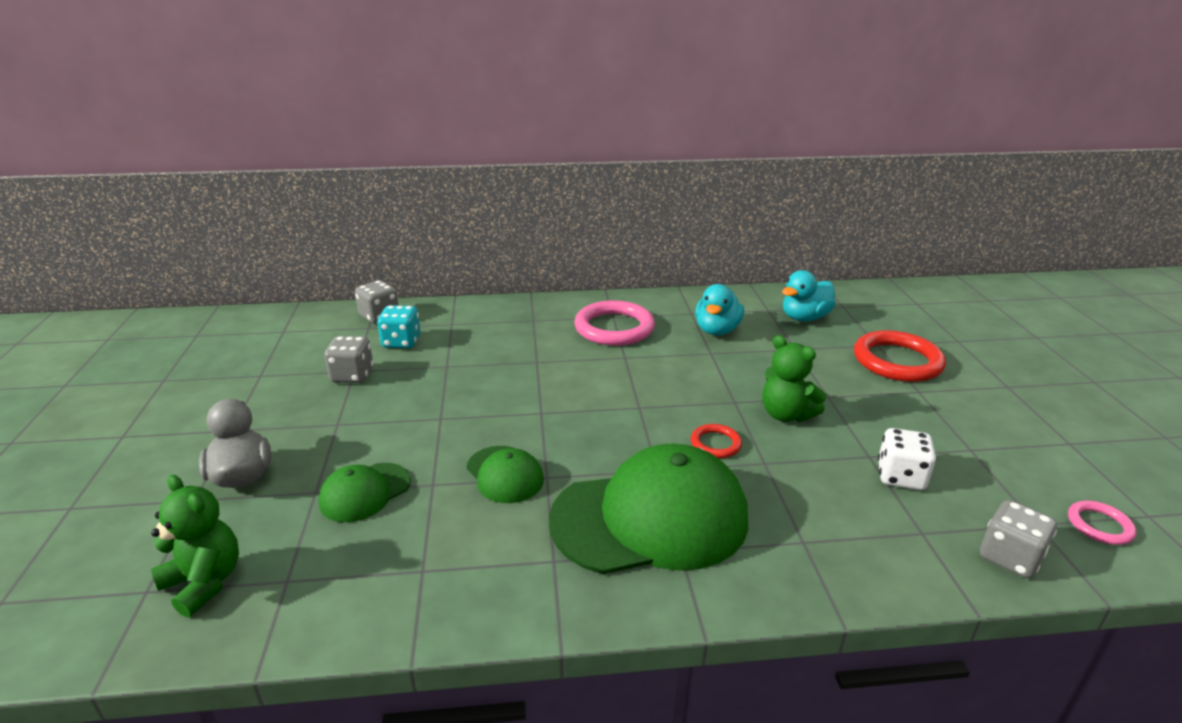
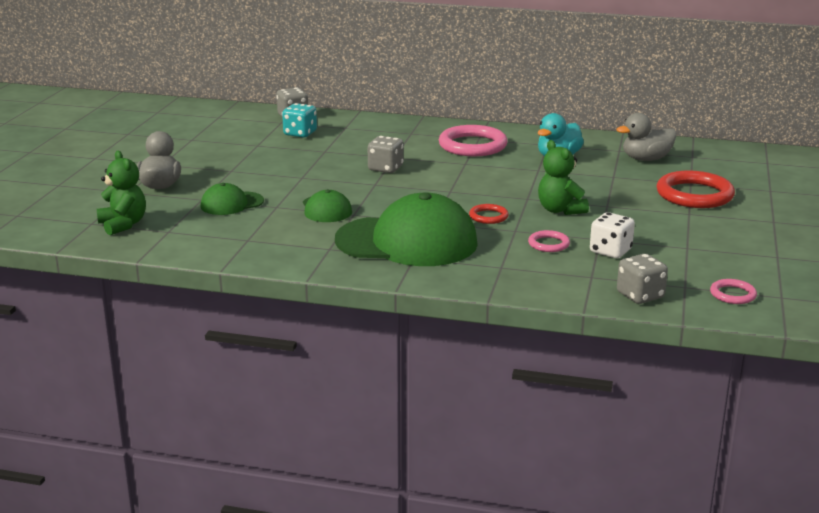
camera: 20 degrees right, 5 degrees down
(352, 375) = (254, 147): grey dice -> grey dice (385, 168)
(804, 318) = (646, 159): turquoise duck -> grey duck
(822, 480) = (548, 244): none -> pink ring

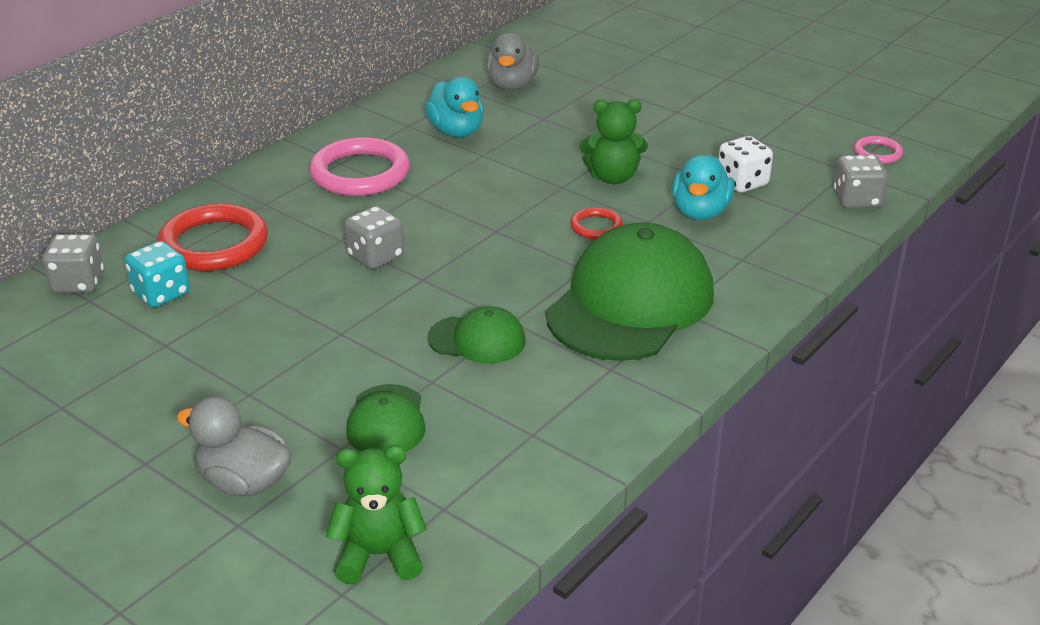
camera: 65 degrees left, 10 degrees up
(548, 244) = (700, 212): pink ring -> turquoise duck
(694, 195) = (632, 92): red ring -> red ring (214, 244)

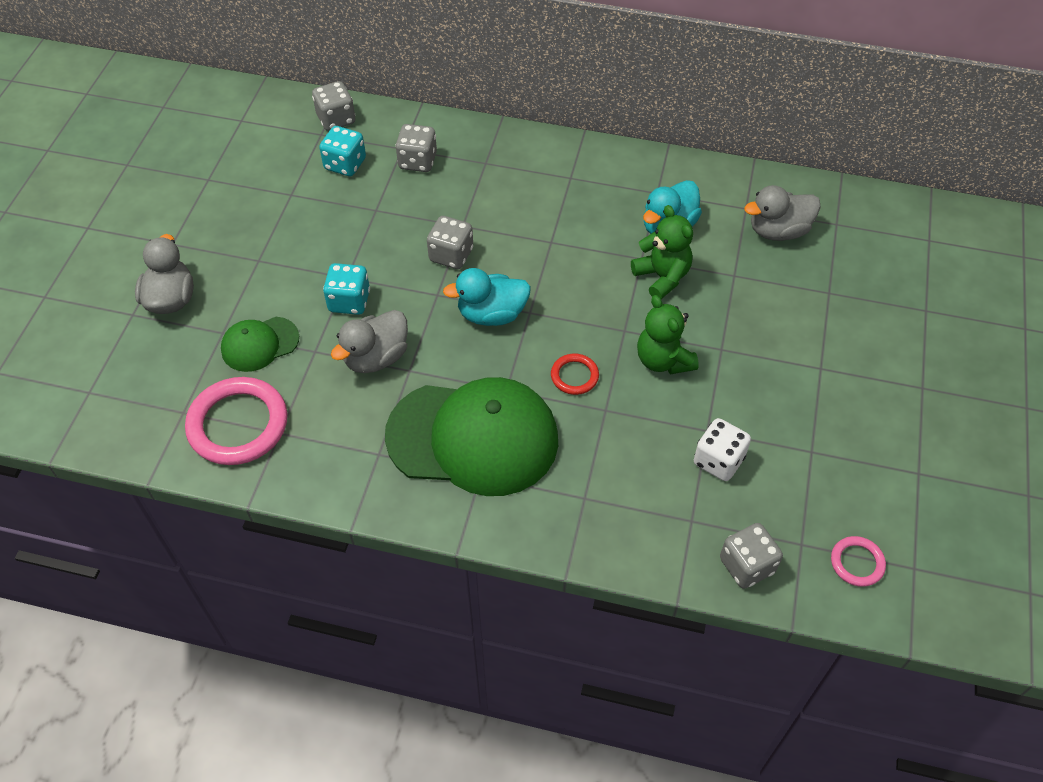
camera: 65 degrees right, 20 degrees up
(214, 244) = (418, 161): red ring -> grey dice
(360, 173) = (562, 196): pink ring -> pink ring (238, 424)
(379, 339) = (349, 301): none -> turquoise dice
(379, 555) = (127, 396): green teddy bear -> green teddy bear (662, 277)
(477, 339) = (376, 357): green cap -> grey duck
(700, 212) = (644, 443): turquoise duck -> turquoise duck (491, 314)

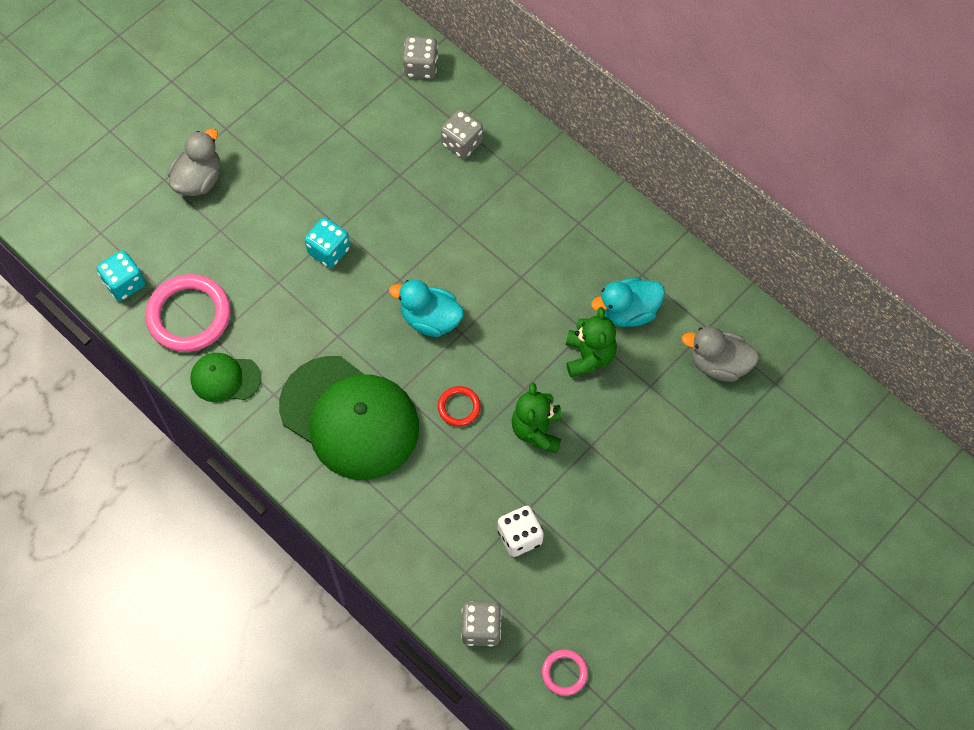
camera: 30 degrees right, 10 degrees up
(259, 344) = (241, 255): green cap -> green cap (225, 378)
(345, 164) = (401, 117): turquoise dice -> turquoise dice (125, 283)
(376, 357) = (320, 312): grey duck -> none
(451, 255) = (433, 248): grey dice -> none

